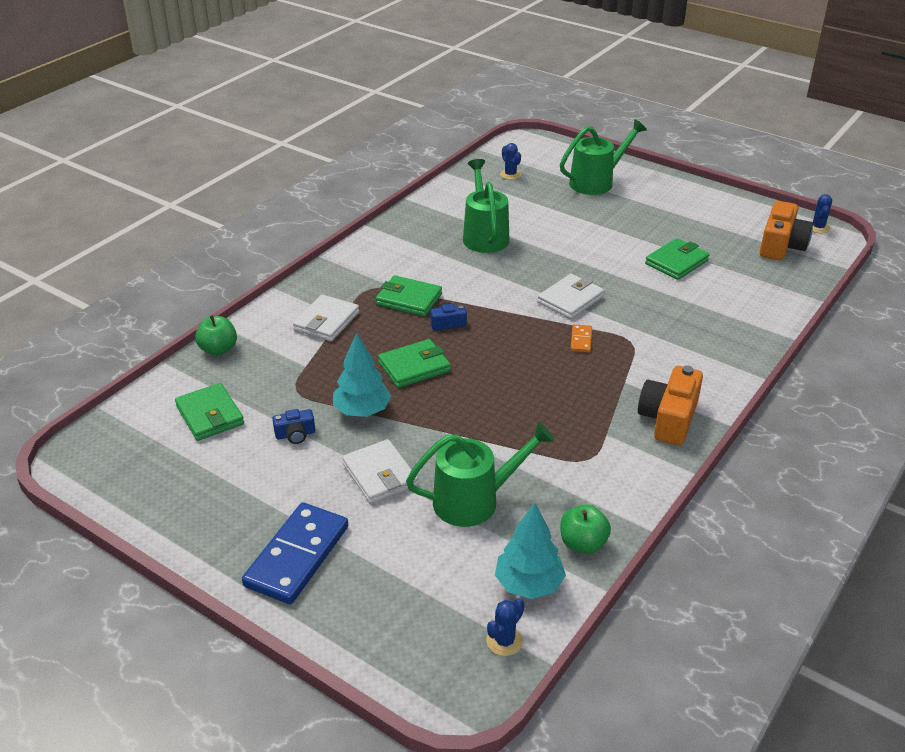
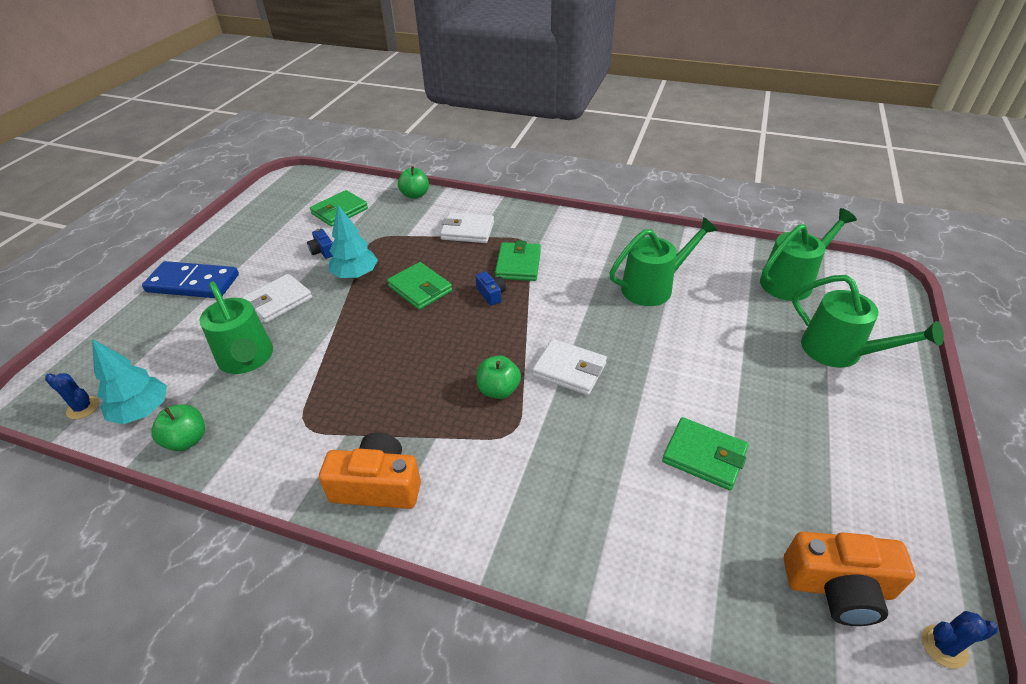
camera: 75 degrees right, 5 degrees up
(510, 174) = (791, 281): blue cactus -> green watering can
(581, 340) = (498, 390): orange domino -> green apple

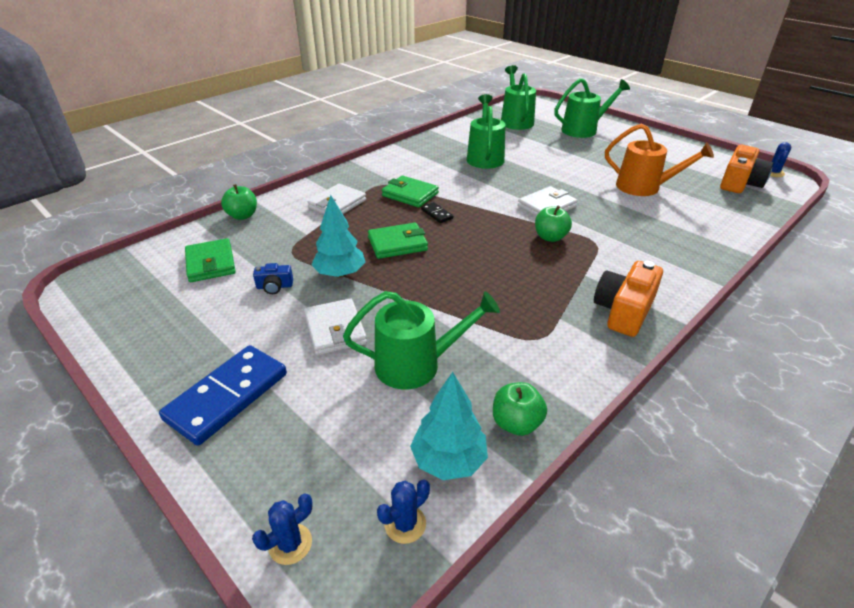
camera: 65 degrees left, 5 degrees down
(69, 362) = (290, 544): none -> blue cactus
(491, 294) = (436, 214): blue camera -> black domino
(704, 456) = (644, 187): green wallet -> orange watering can

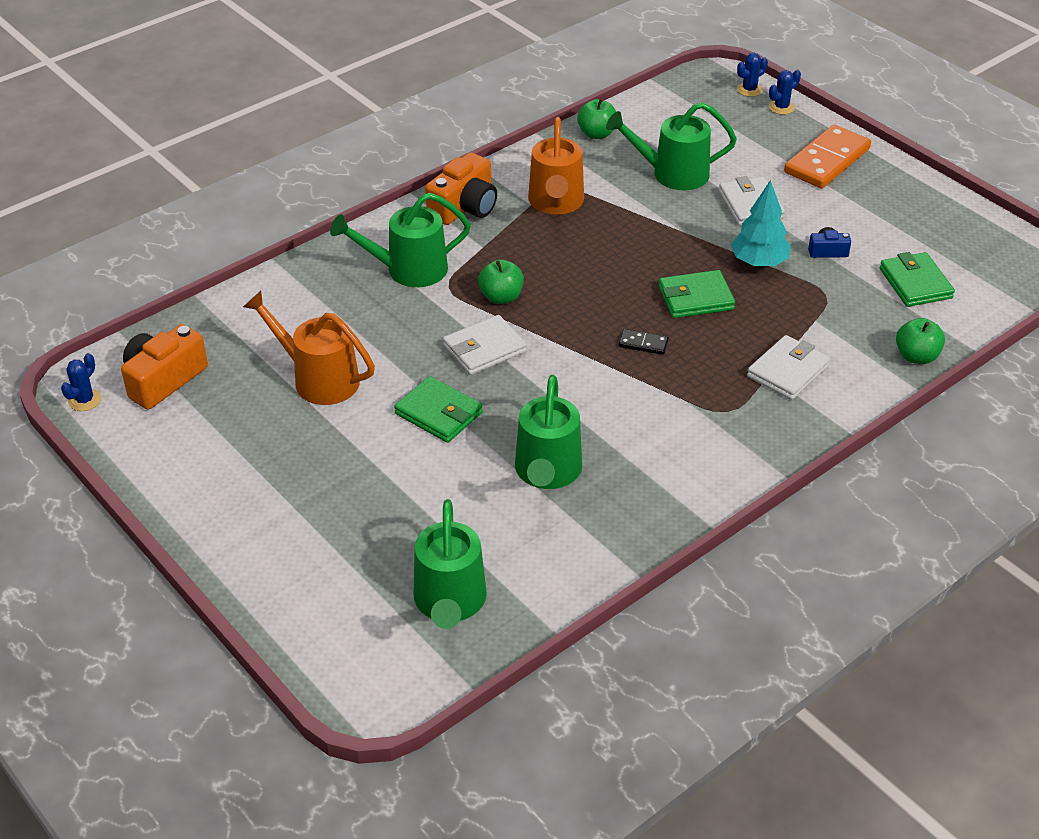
camera: 175 degrees left, 5 degrees up
(227, 396) = (826, 161): blue domino -> orange domino
(405, 524) = (680, 93): blue cactus -> blue cactus (781, 107)
(410, 194) = (681, 385): green wallet -> green wallet (438, 413)
(436, 214) = (643, 344): black domino -> black domino turned 45 degrees counterclockwise
(448, 460) = (650, 118): turquoise tree -> none
(535, 320) = (556, 203): none -> orange watering can
(584, 130) = (320, 555): green watering can -> green watering can (408, 270)

